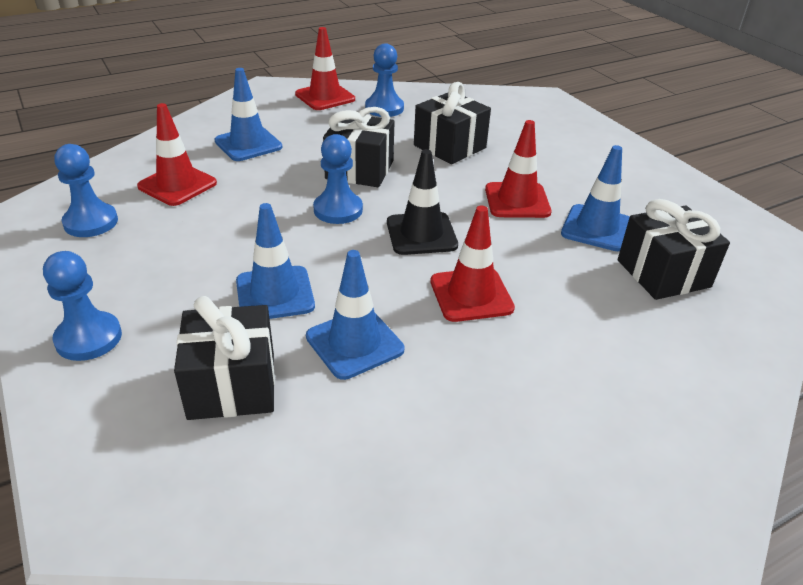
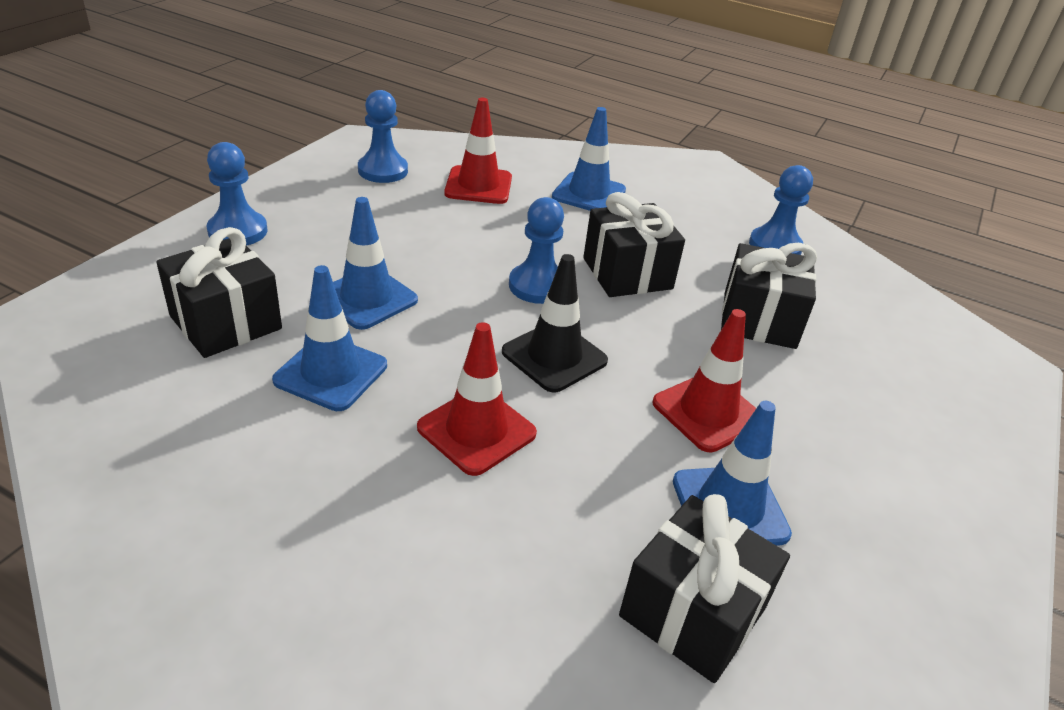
camera: 55 degrees right, 0 degrees up
(325, 97) = (740, 202): red traffic cone -> none

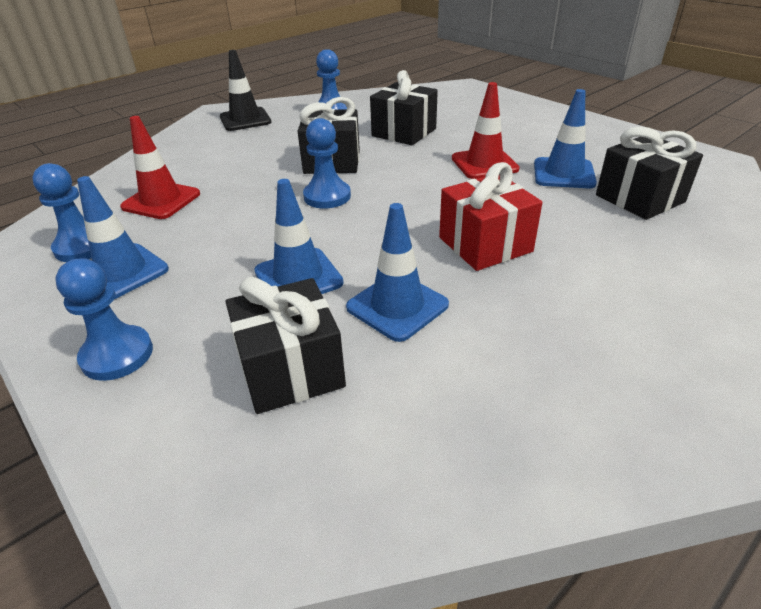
camera: 65 degrees left, 0 degrees up
(476, 430) = (485, 244): red traffic cone -> red gift
(554, 356) = (414, 203): black traffic cone -> black traffic cone (245, 119)
(589, 194) = (218, 157): blue traffic cone -> blue traffic cone (122, 272)

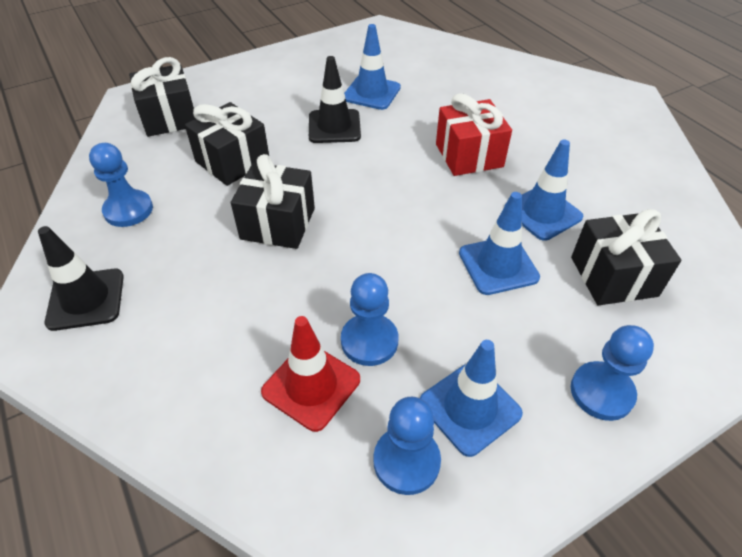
camera: 80 degrees left, 10 degrees up
(327, 196) = (358, 234): blue pawn -> blue pawn (369, 341)
(484, 164) = (334, 127): red traffic cone -> black traffic cone
(639, 198) = (423, 73): black gift -> black gift (169, 118)

